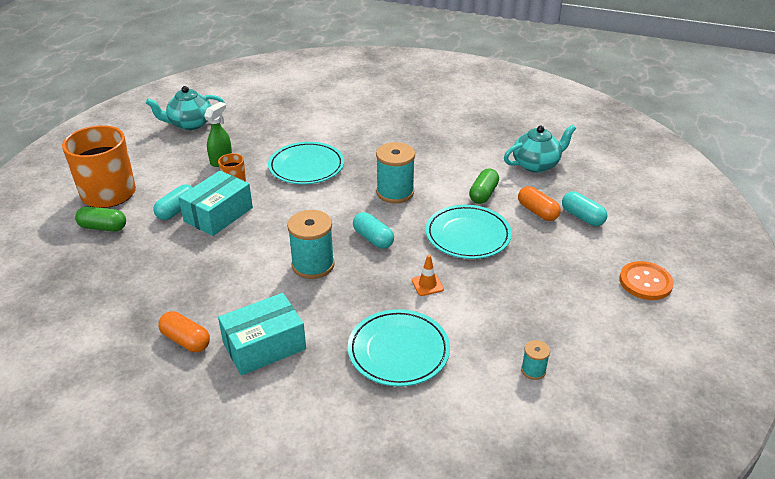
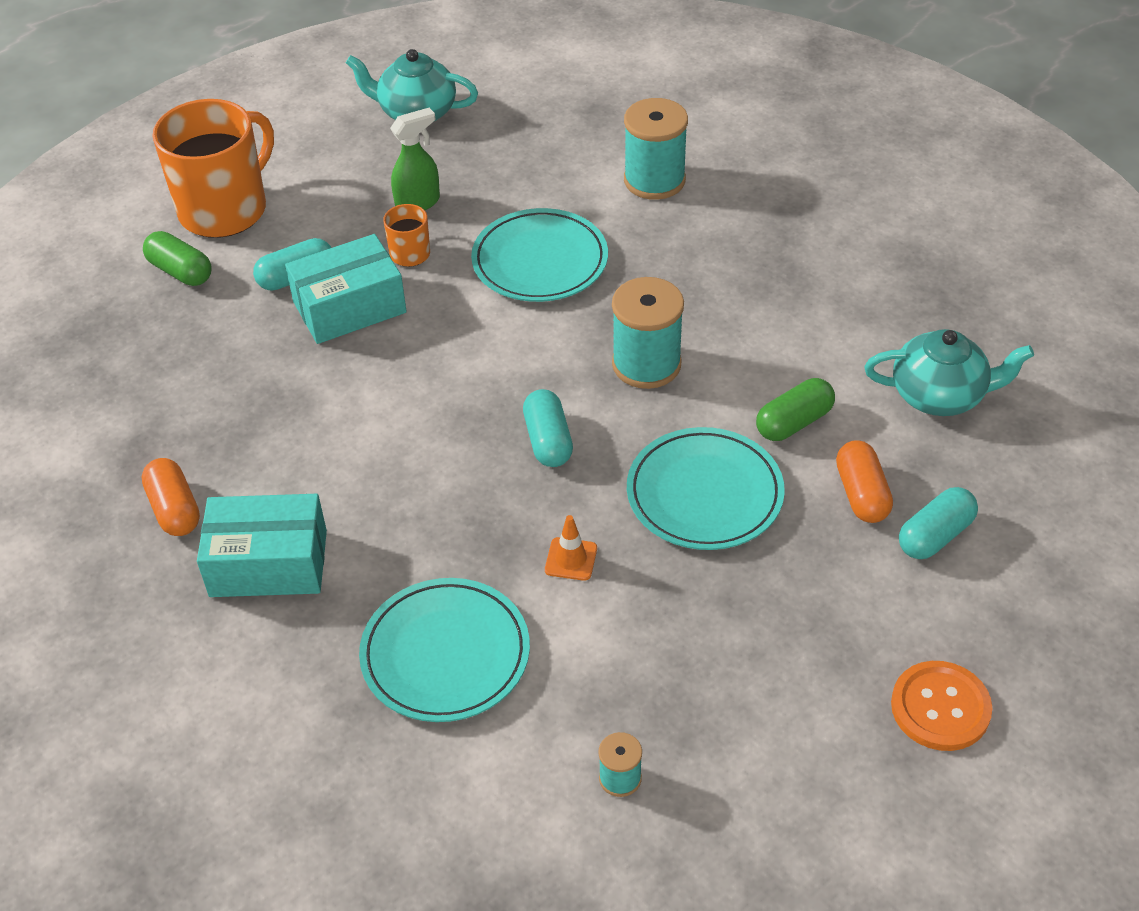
camera: 30 degrees right, 10 degrees up
(313, 265) = (425, 453): turquoise spool -> turquoise spool (654, 180)
(582, 217) = (935, 535): turquoise capsule -> turquoise capsule turned 60 degrees clockwise

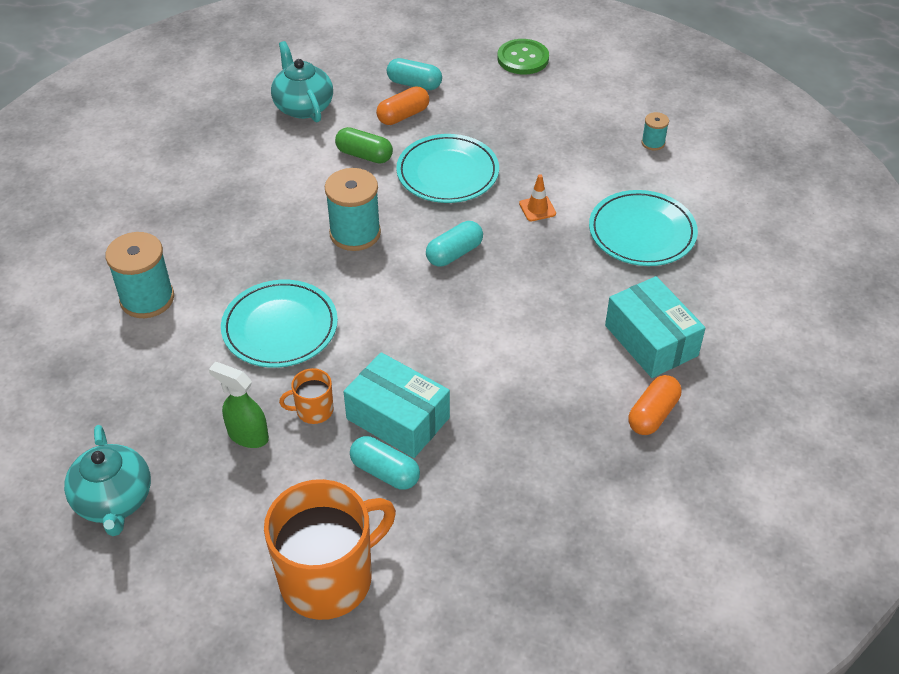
camera: 120 degrees left, 0 degrees up
(180, 271) = (427, 562): green capsule -> none
(225, 209) = (328, 578): orange mug -> orange mug turned 135 degrees clockwise
(940, 707) = (523, 58): orange button -> green button

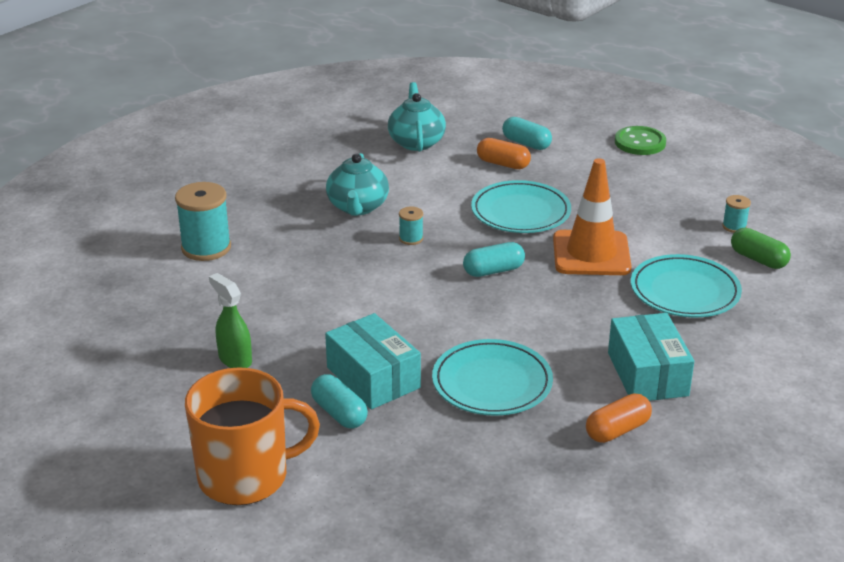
camera: 20 degrees right, 15 degrees down
(114, 501) = (99, 378): turquoise teapot -> turquoise teapot (358, 207)
(280, 327) = (306, 291): turquoise plate -> turquoise plate (492, 382)
(313, 410) = (302, 355): orange mug -> none
(355, 233) = (411, 238): turquoise spool -> turquoise spool, size x0.50
(364, 155) = (451, 185): green capsule -> green capsule (758, 259)
(403, 115) = (503, 164): orange capsule -> orange capsule turned 45 degrees clockwise
(537, 208) = (591, 254): orange traffic cone -> orange traffic cone, size x2.45

